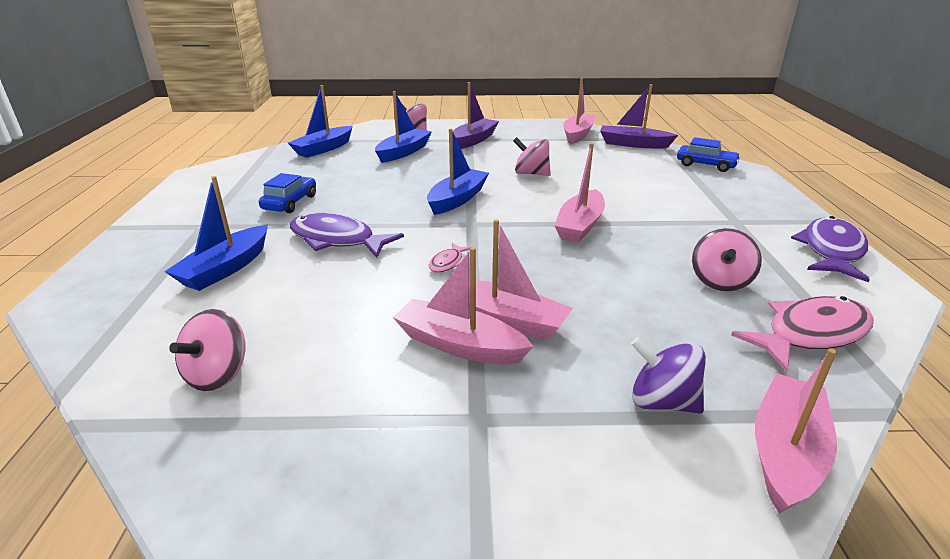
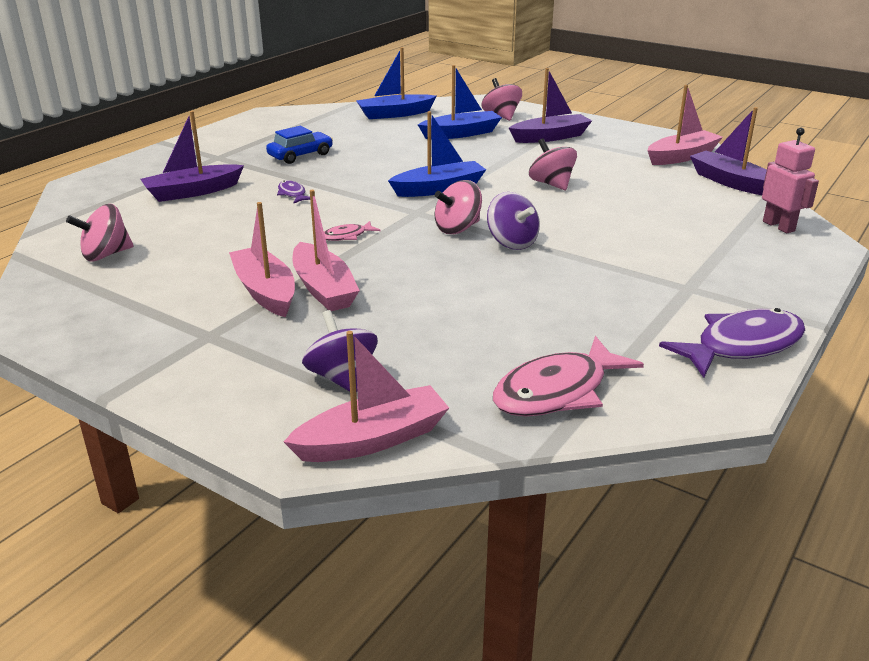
camera: 35 degrees right, 0 degrees up
(226, 268) = (192, 192): blue boat -> purple boat
(337, 240) = (292, 194): purple fish -> purple fish, size x0.47
(580, 226) = (512, 242): pink boat -> purple spinning top
(706, 165) = (779, 226): blue car -> pink robot
(720, 281) = (556, 327): pink spinning top -> pink spinning top (457, 228)
(810, 334) = (557, 391): pink fish -> pink fish turned 135 degrees clockwise

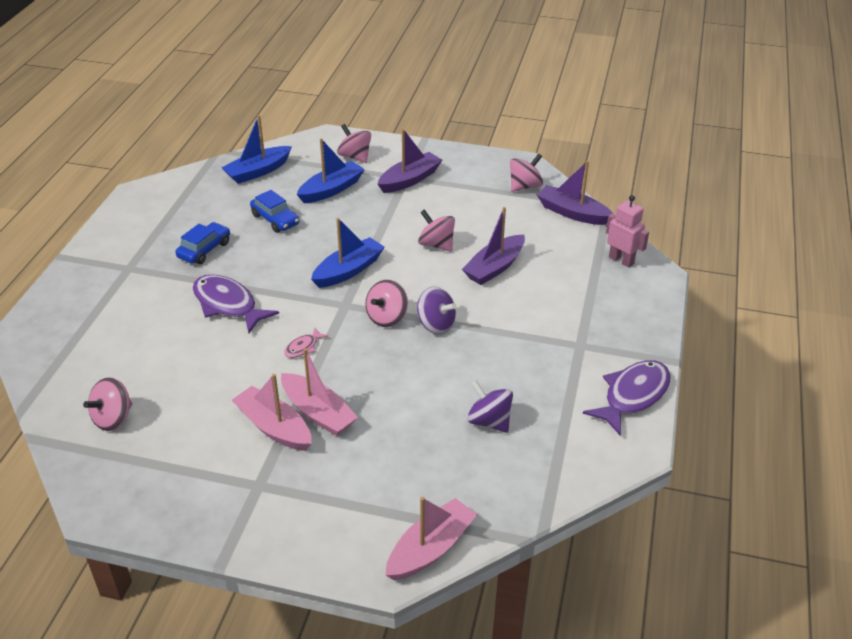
camera: 20 degrees left, 10 degrees up
(192, 192) = (136, 321): purple boat -> purple boat (494, 267)
(292, 194) = (228, 305): purple fish -> purple fish, size x2.11
(342, 377) = (380, 499): purple spinning top -> purple spinning top (489, 421)
(388, 145) = (275, 219): none -> blue car
(557, 391) = (531, 471): pink fish -> none
(681, 157) = (525, 186): pink boat -> pink spinning top

